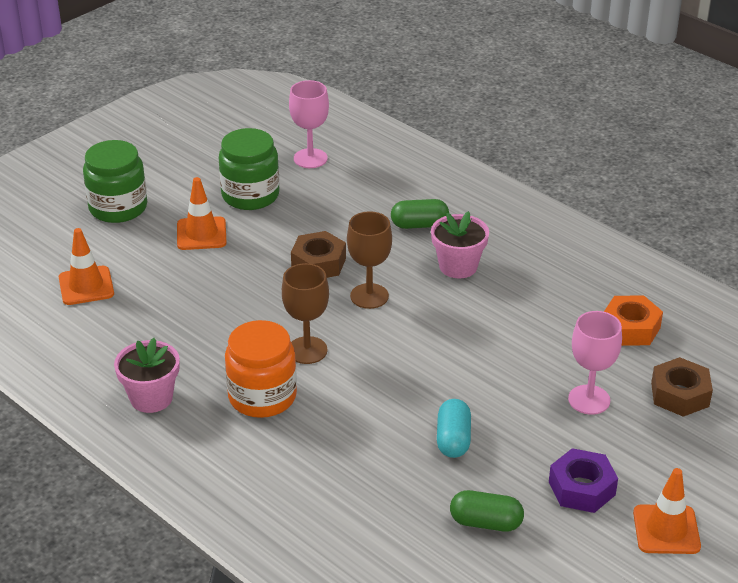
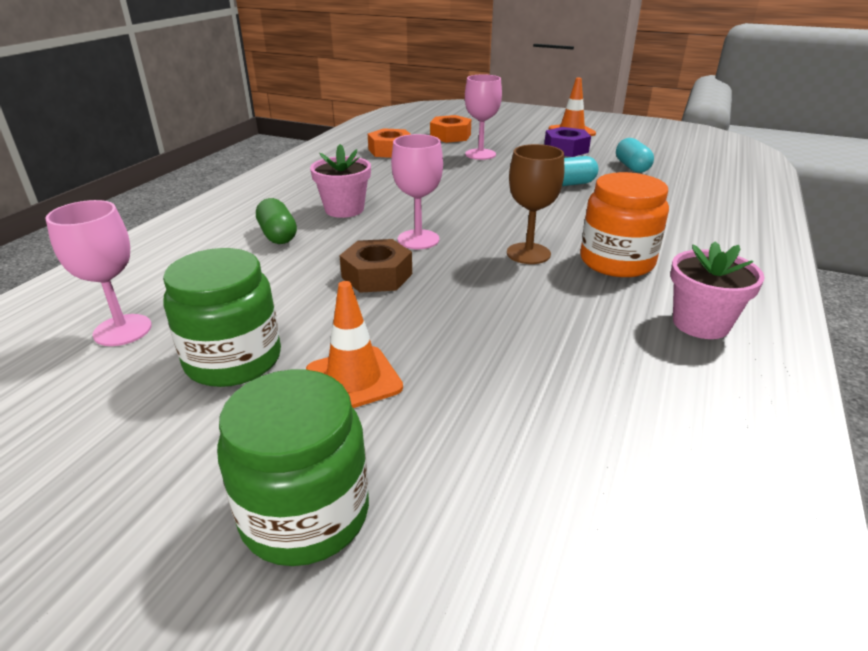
camera: 110 degrees left, 5 degrees down
(86, 286) = (560, 464): orange traffic cone -> none
(369, 296) = (418, 239): brown goblet -> pink goblet
(486, 522) = (632, 167): green capsule -> turquoise capsule
(679, 394) = (450, 136): brown nut -> orange nut

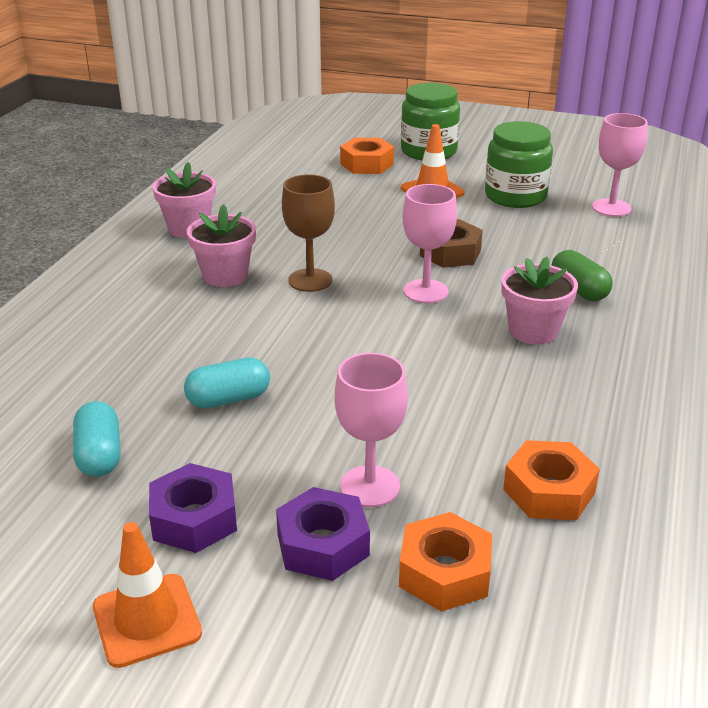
camera: 175 degrees right, 0 degrees up
(451, 468) = (366, 164): none -> orange nut
(503, 142) = (323, 544): none -> purple nut
(616, 261) = (225, 275): orange jar -> pink flower pot

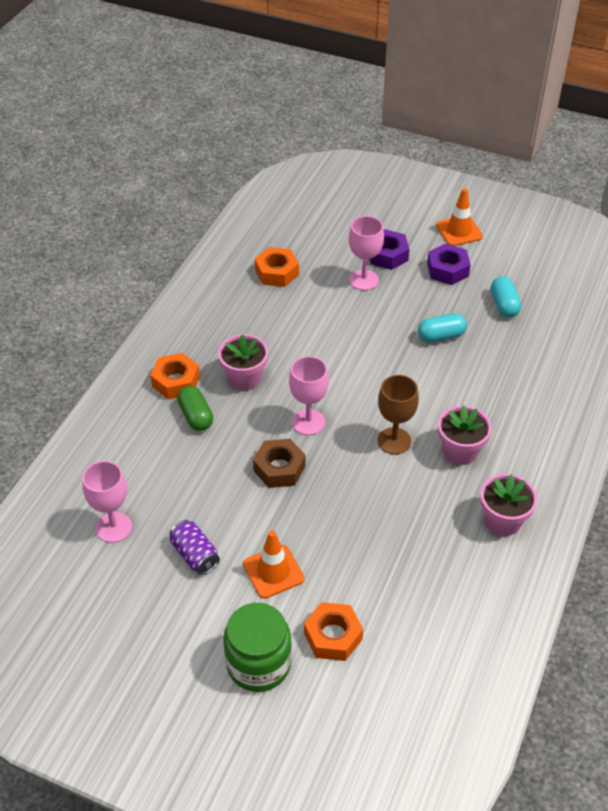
camera: 175 degrees left, 15 degrees up
(444, 572) = (335, 241): orange nut -> orange nut (176, 381)
(515, 196) = (195, 555): green jar -> purple can

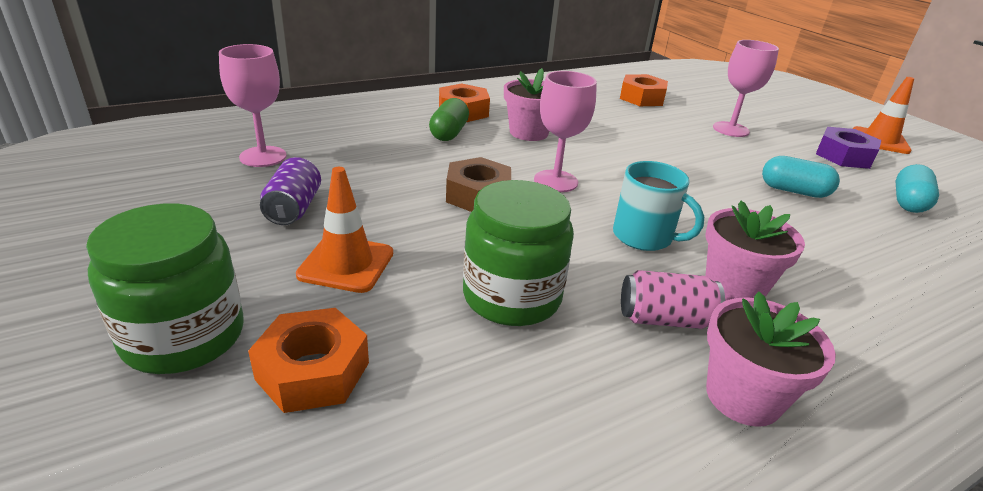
camera: 35 degrees right, 15 degrees down
(370, 533) = (512, 296): none -> green jar
(387, 255) = (774, 126): purple nut -> none
(394, 441) = (644, 237): brown goblet -> turquoise mug
(445, 497) = (664, 319): none -> pink can

